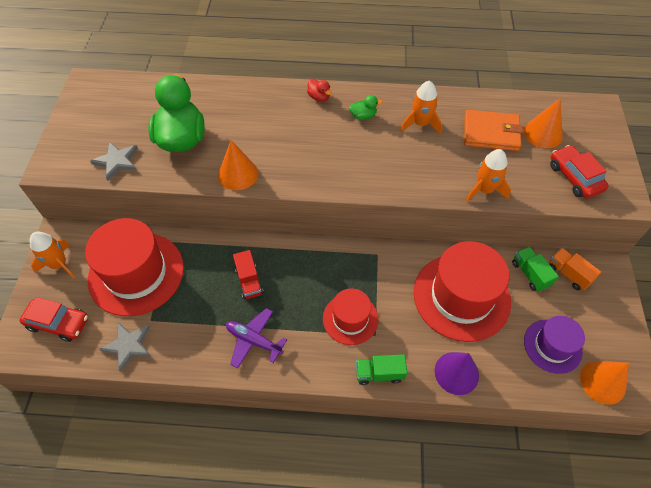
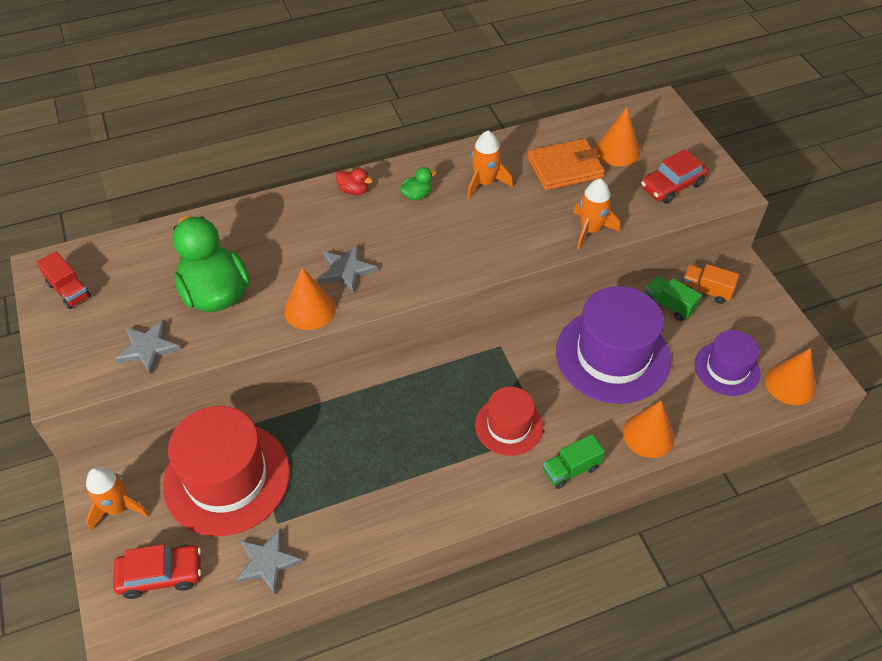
camera: 25 degrees left, 5 degrees down
(249, 281) = (371, 432): red truck -> red truck (69, 290)
(254, 340) = (414, 493): purple plane -> none
(280, 154) = (346, 270): none -> grey star
(456, 373) = (648, 435): purple cone -> orange cone
(461, 296) = (612, 355): red hat -> purple hat
(574, 177) = (672, 185): red car -> red car turned 75 degrees counterclockwise

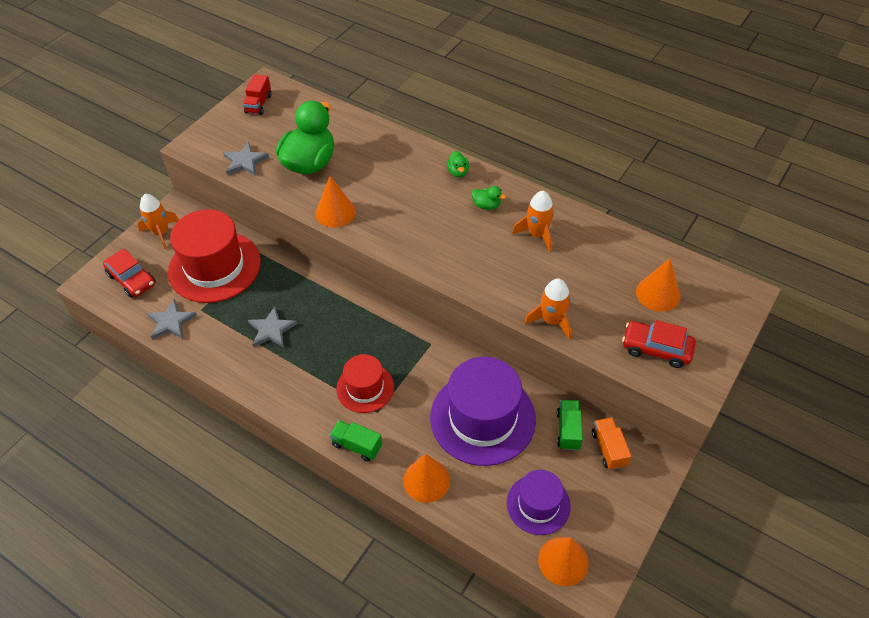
camera: 55 degrees right, 0 degrees up
(346, 270) = (384, 210): grey star -> grey star (271, 330)
(354, 190) = (458, 172): red duck -> green duck
(565, 168) = (602, 271): orange wallet -> none

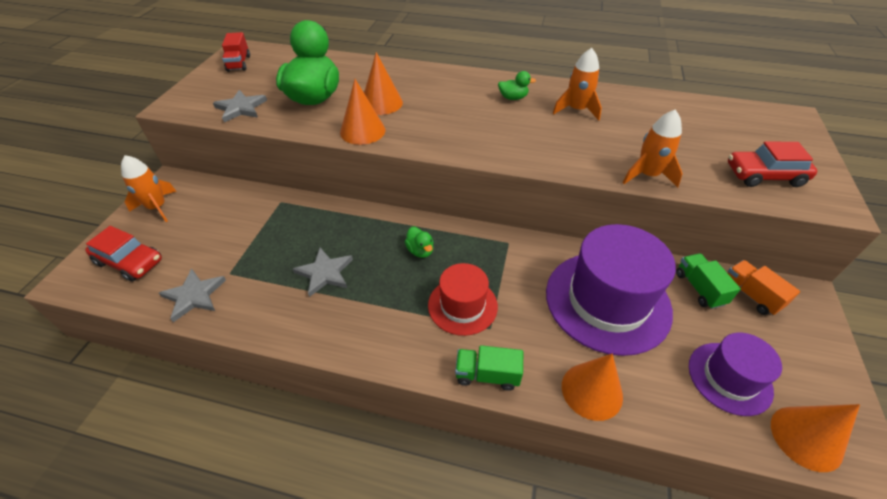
camera: 20 degrees left, 5 degrees down
(214, 267) = (233, 226): red hat -> none
(458, 172) = (468, 79): green duck -> green duck (420, 251)
(658, 294) = (722, 132): orange cone -> orange cone (381, 103)

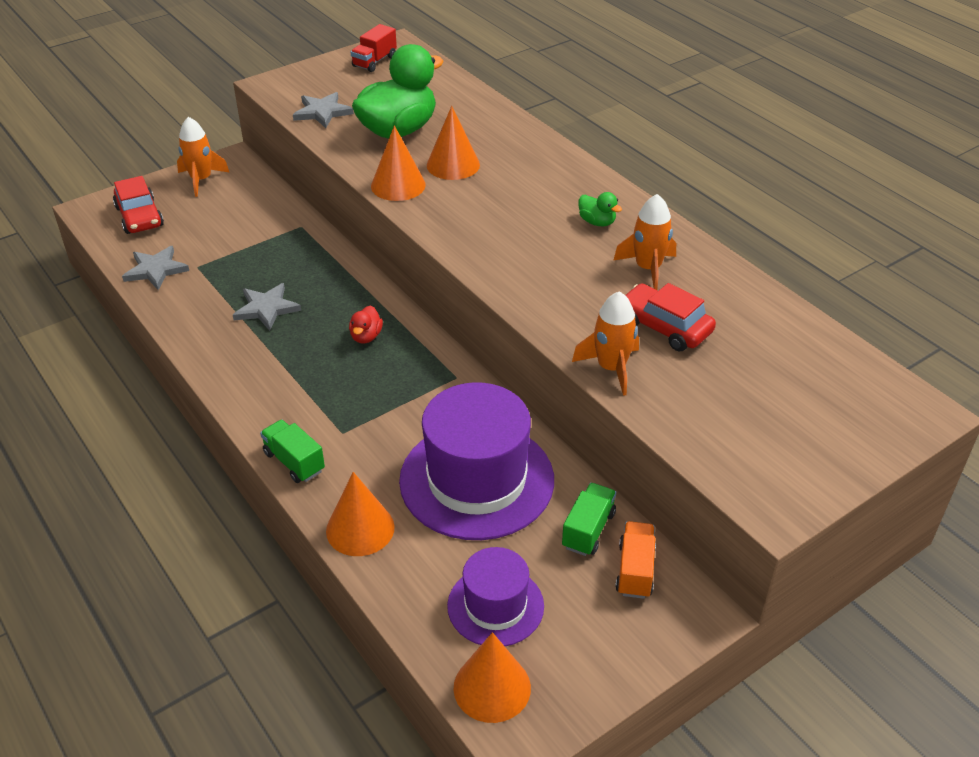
camera: 40 degrees right, 5 degrees down
(420, 251) = (366, 336): green duck -> red duck
(462, 305) = (343, 401): red hat -> none
(764, 175) = (746, 440): red car -> red car (664, 327)

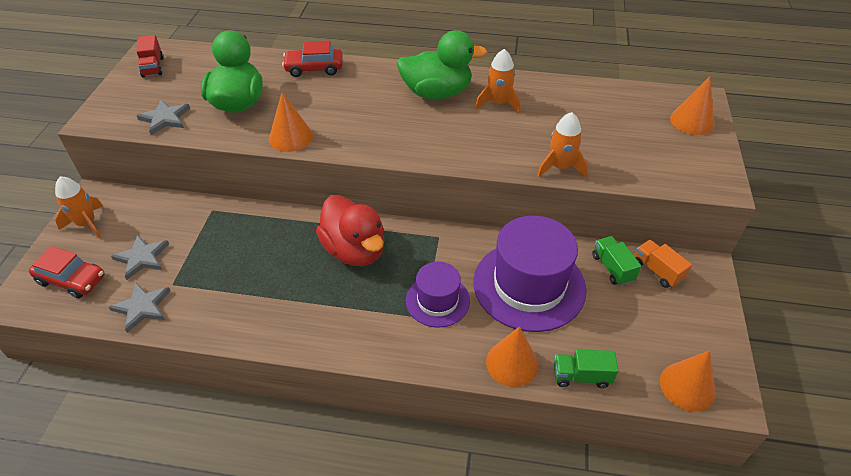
camera: 45 degrees left, 5 degrees up
(266, 308) = (265, 277): grey star -> grey star (142, 258)
(294, 462) = (421, 357): green truck -> green truck (581, 376)
(366, 336) = (355, 250): red duck -> red duck, size x2.41
(453, 165) = (306, 105): orange cone -> orange cone (692, 121)
(495, 606) = (630, 343): purple hat -> purple hat (437, 300)
(597, 222) = (437, 93): green duck -> green duck, size x2.41
(664, 327) = (550, 129): red car -> red car (314, 68)

